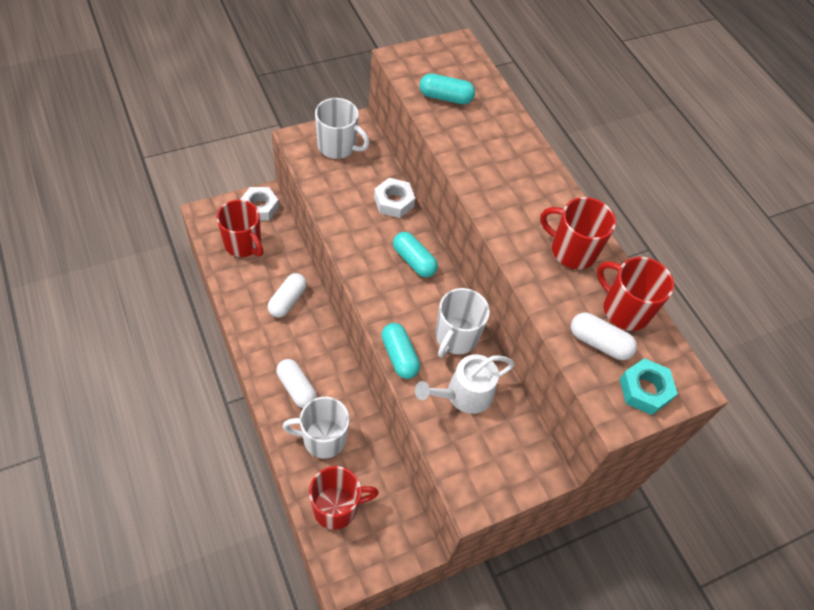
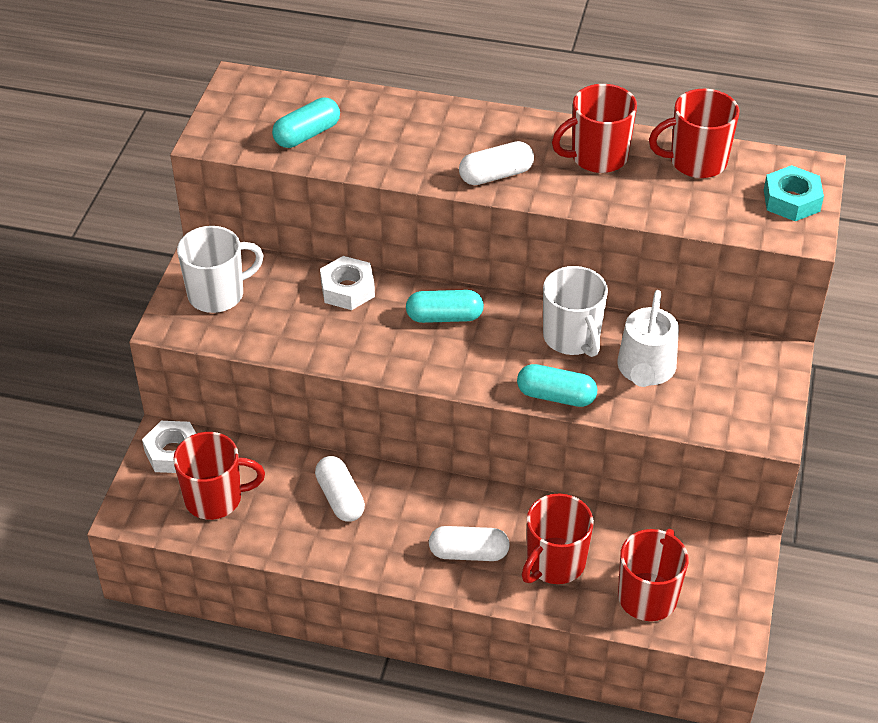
camera: 45 degrees left, 10 degrees down
(322, 439) = (554, 563): white mug -> red mug
(599, 343) = (717, 200): white capsule -> white capsule (496, 175)

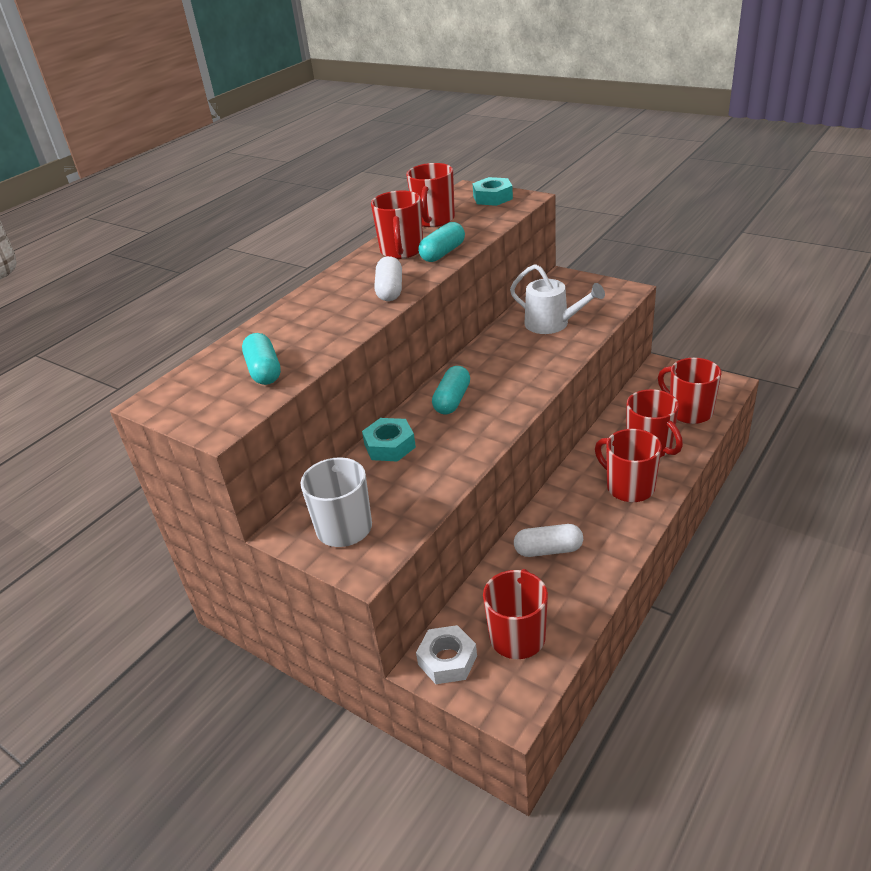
camera: 65 degrees left, 10 degrees down
(347, 289) = (390, 446): white nut -> turquoise nut
(468, 553) = (629, 487): white capsule -> red mug
(556, 396) = (561, 363): turquoise capsule -> turquoise capsule (443, 253)
(572, 338) = (506, 347): white mug -> none

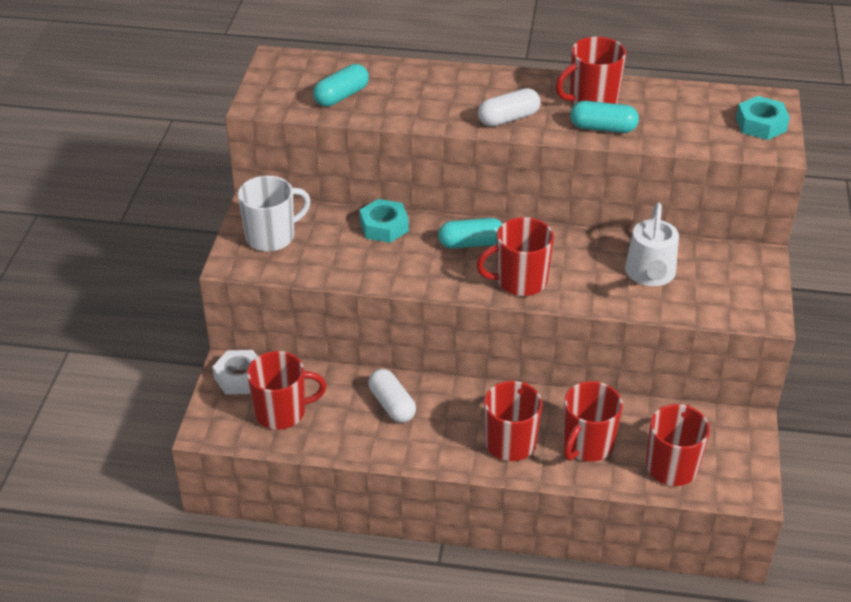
camera: 60 degrees right, 5 degrees up
(434, 220) = (675, 100): red mug -> red mug (520, 281)

